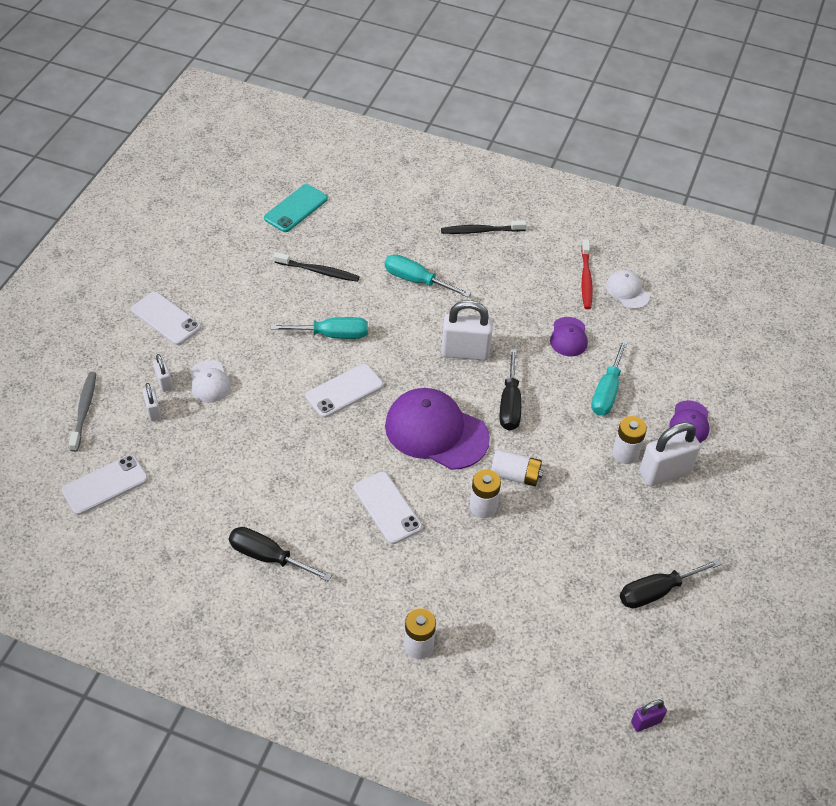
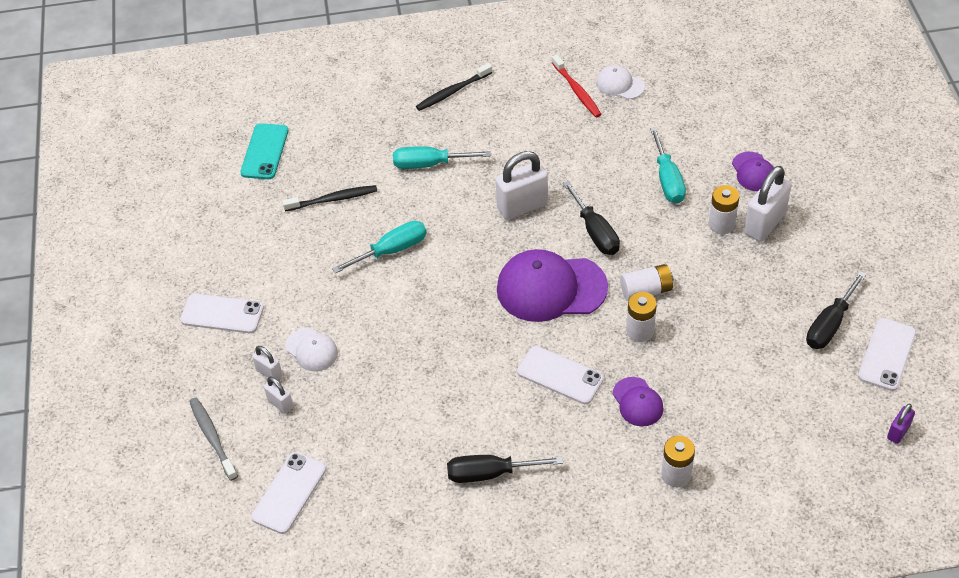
camera: 25 degrees left, 0 degrees up
(344, 391) = (442, 294): white phone -> white phone (887, 354)
(568, 337) = (600, 149): purple cap -> purple cap (637, 402)

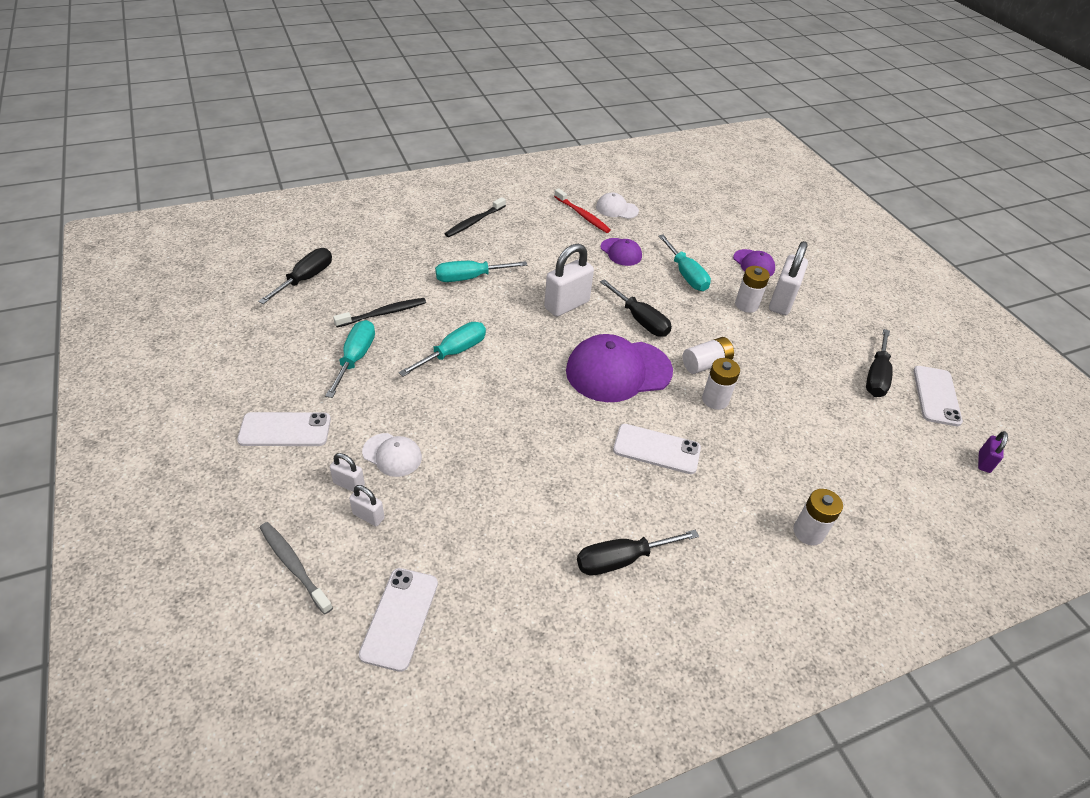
camera: 20 degrees left, 5 degrees down
(264, 152) = (306, 279): turquoise phone -> black screwdriver
(297, 247) = (355, 358): none -> turquoise screwdriver
(637, 402) = (741, 465): purple cap -> purple cap (621, 252)

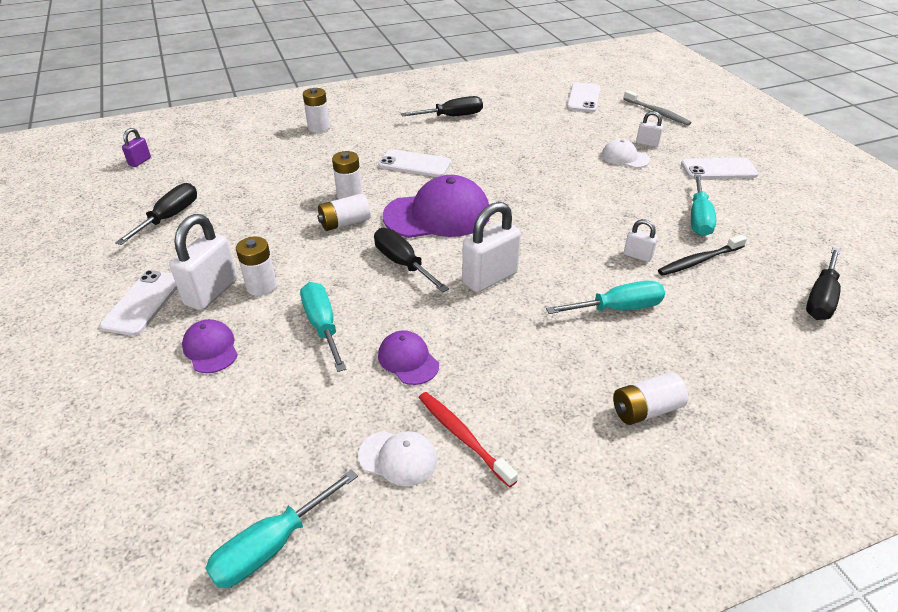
camera: 175 degrees left, 5 degrees down
(368, 516) = (624, 130): white padlock -> white padlock (637, 256)
(453, 352) = (605, 226): turquoise screwdriver -> turquoise screwdriver (271, 546)
(474, 222) = (646, 410): black toothbrush -> white battery
(936, 396) = (125, 203): white phone -> white phone (143, 302)

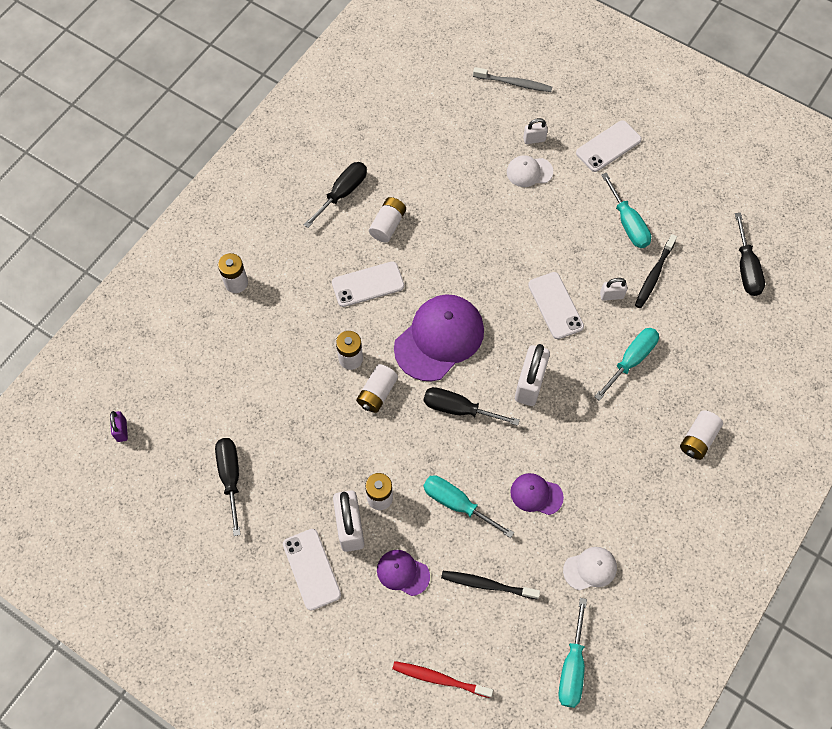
camera: 35 degrees left, 25 degrees up
(274, 405) = (487, 585): none -> black toothbrush
(463, 437) = (614, 529): red toothbrush -> red toothbrush (440, 679)
(468, 142) = (388, 225): none -> white battery
(583, 98) = (436, 93): white phone -> white phone (555, 305)

